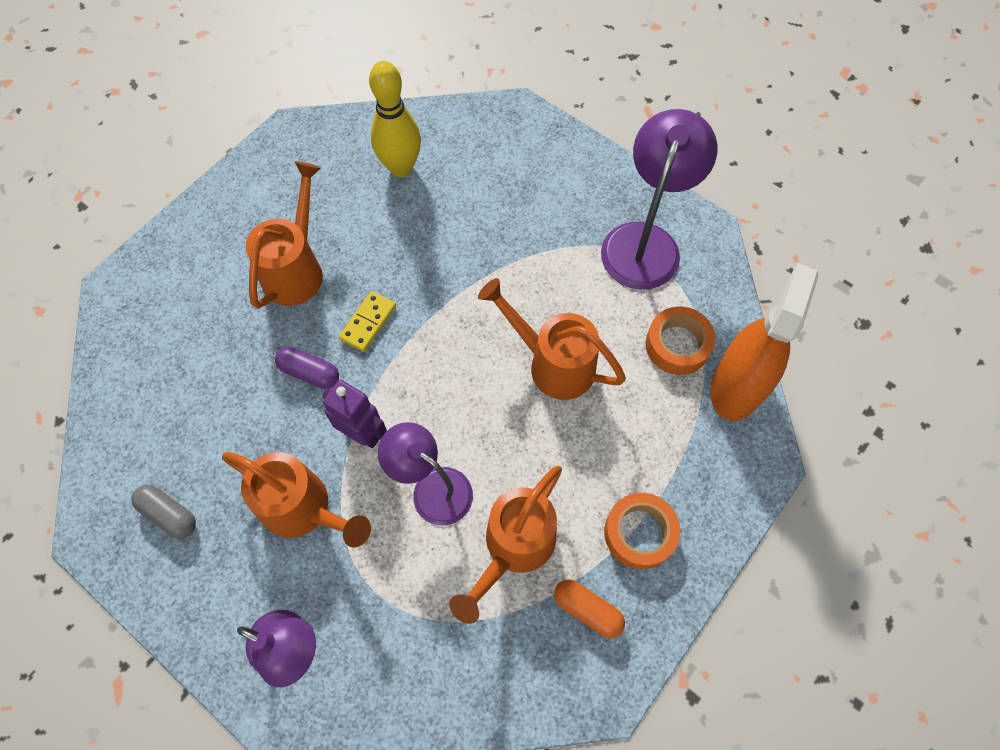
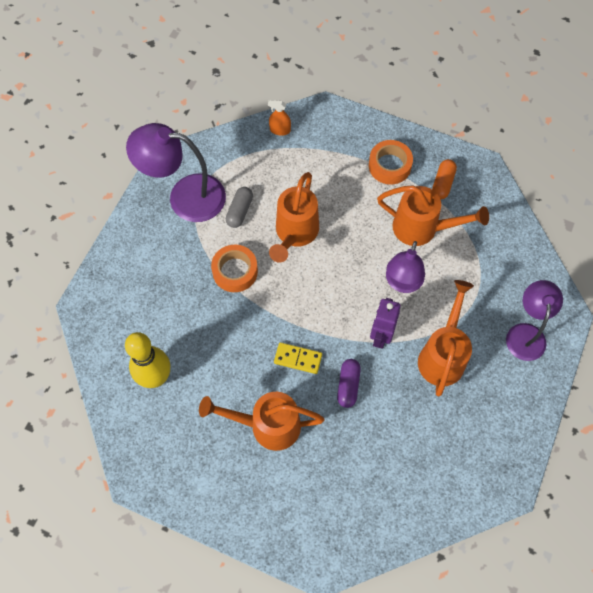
camera: 105 degrees left, 0 degrees up
(169, 514) = (477, 441): grey capsule -> grey capsule (240, 211)
(677, 345) = (260, 165): orange tape -> orange tape (235, 271)
(737, 386) = (280, 130): orange spray bottle -> orange spray bottle, size x0.41

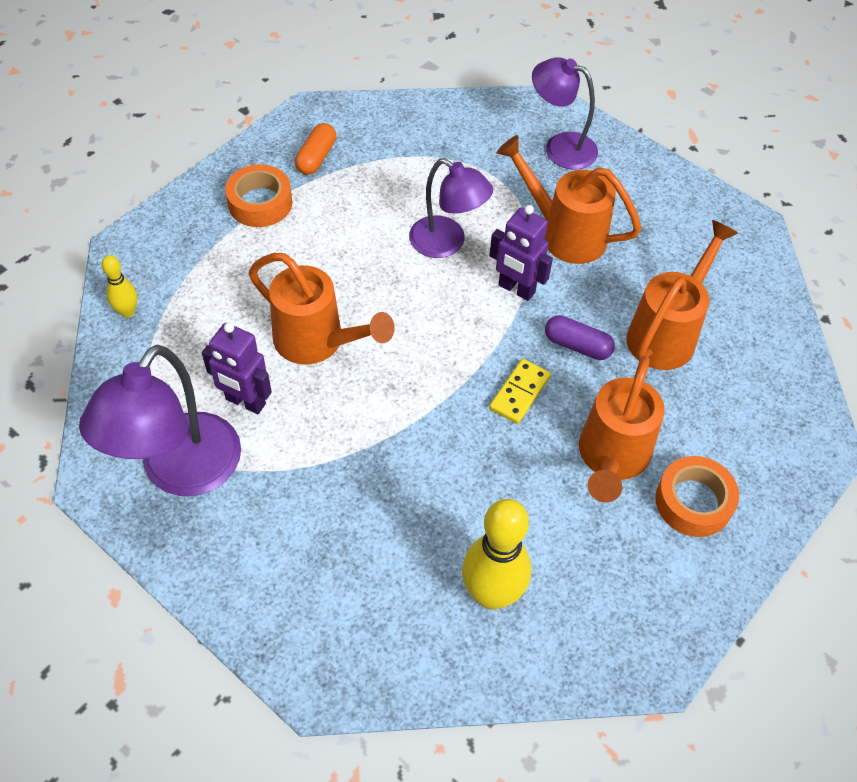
camera: 75 degrees left, 10 degrees down
(235, 271) = (348, 435): orange tape -> orange tape (693, 502)
(240, 211) = (245, 402): grey capsule -> purple robot
(280, 130) = (127, 311): orange spray bottle -> yellow bowling pin
(422, 228) = (374, 199): orange watering can -> orange watering can (666, 333)
(442, 183) = (316, 157): orange capsule -> orange capsule turned 75 degrees clockwise

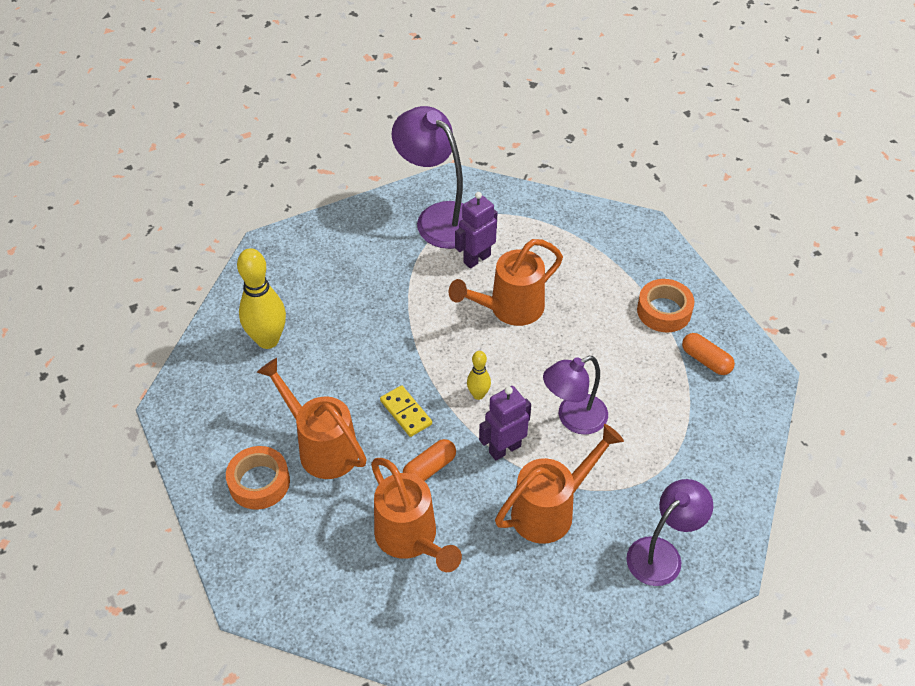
camera: 115 degrees right, 5 degrees down
(127, 311) = (582, 217): yellow bowling pin -> yellow bowling pin (478, 395)
(577, 345) = (429, 468): purple capsule -> orange capsule

